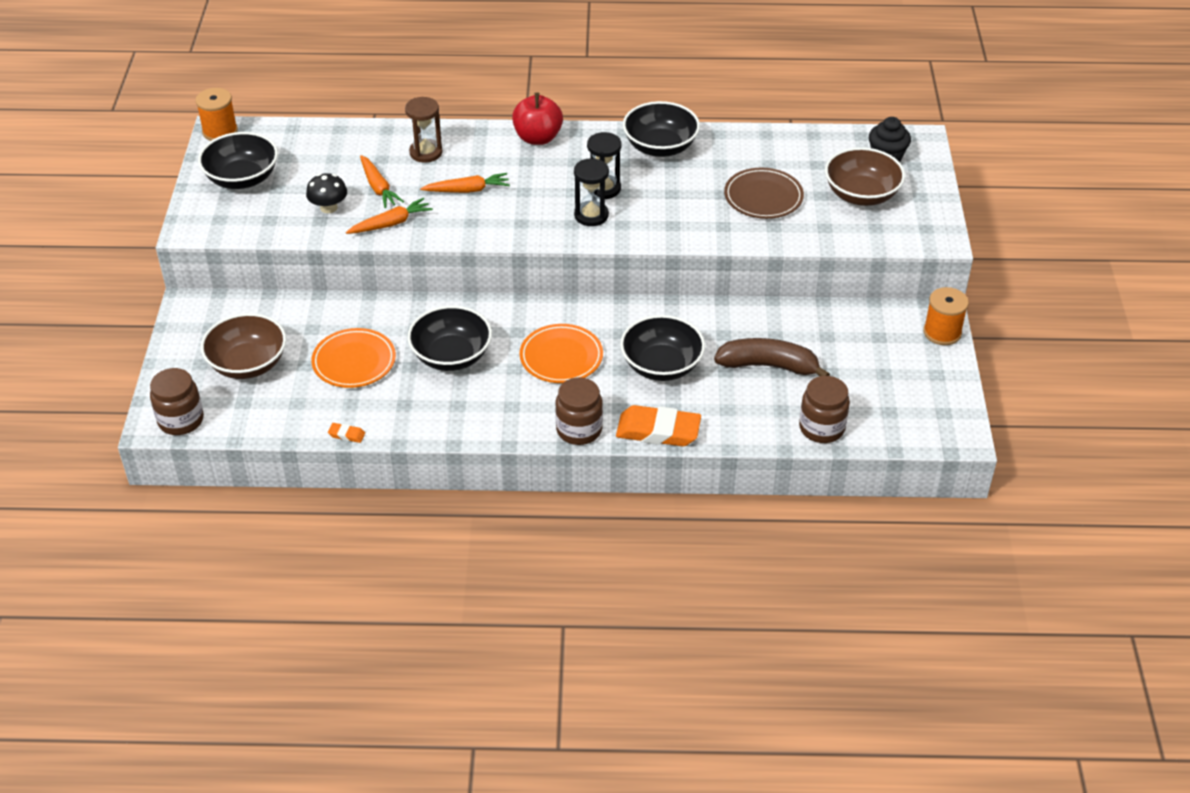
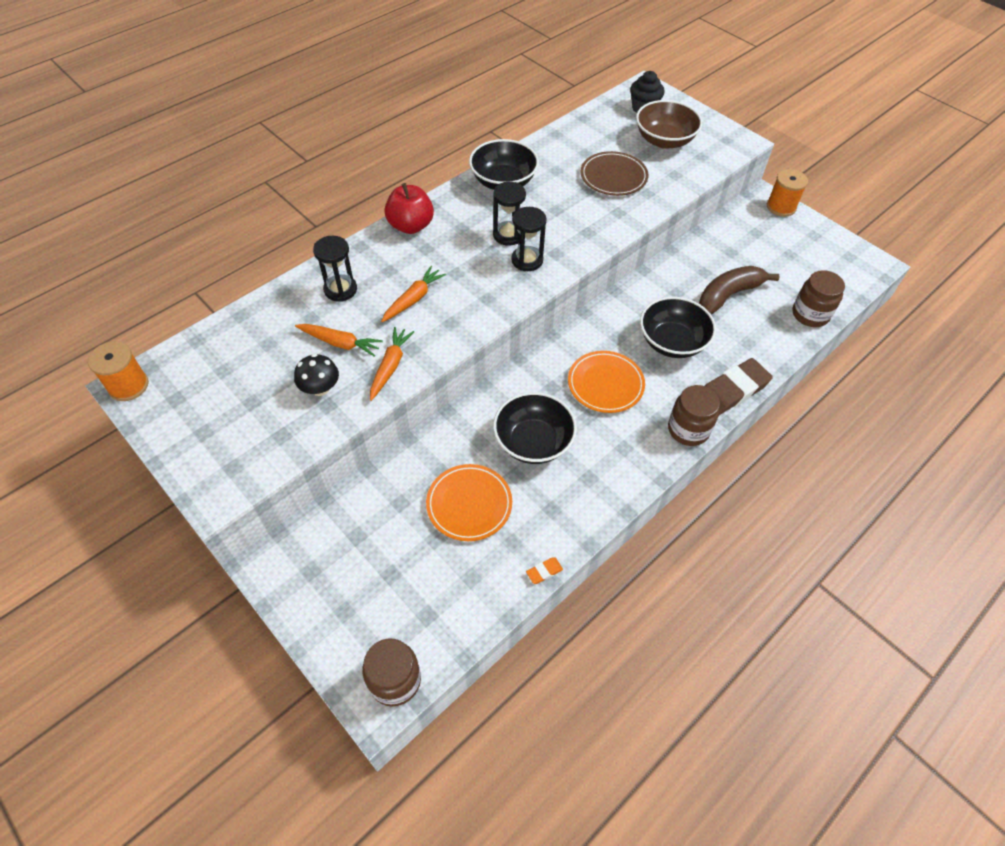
camera: 45 degrees left, 10 degrees up
(242, 178) = (206, 415): black bowl -> none
(248, 364) = (387, 577): brown bowl -> none
(426, 152) = (340, 289): brown hourglass -> black hourglass
(658, 431) = (732, 390): orange eraser -> brown eraser

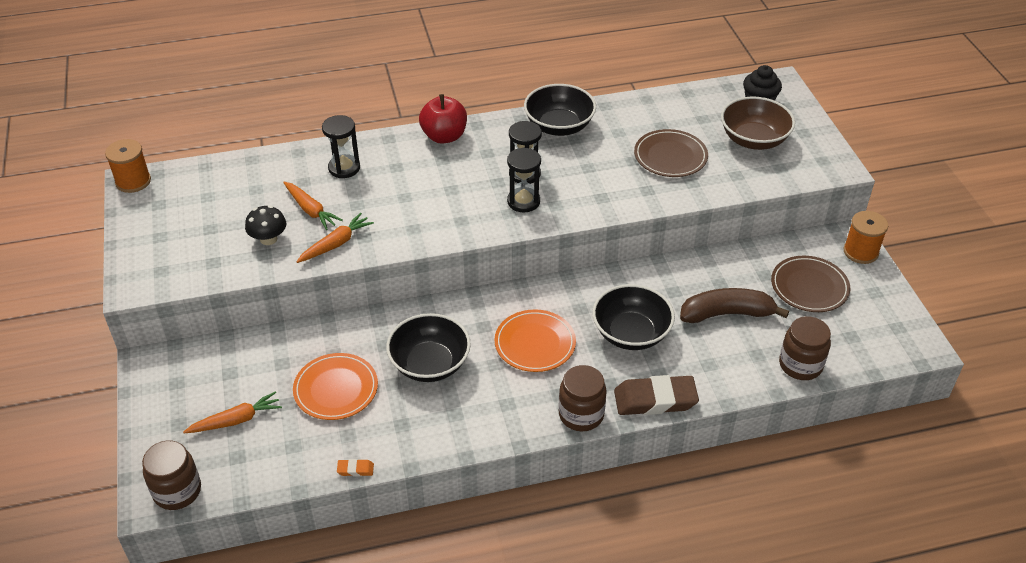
camera: 30 degrees right, 10 degrees down
(413, 299) = (398, 198): orange carrot -> orange carrot (236, 420)
(768, 249) = (809, 287): none -> brown plate

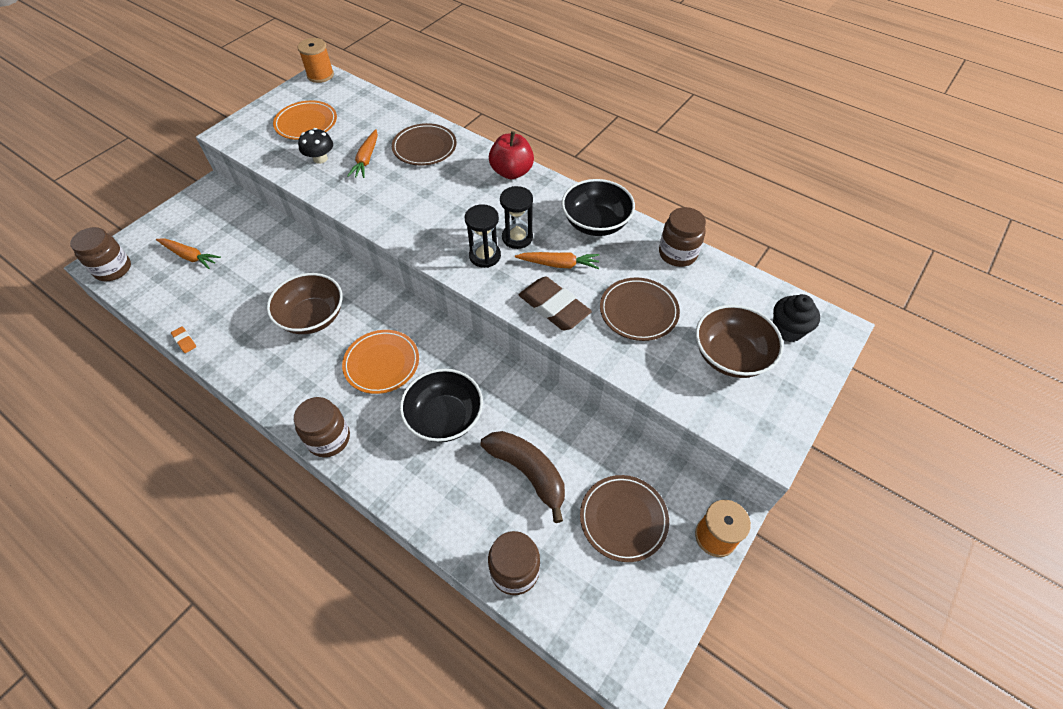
camera: 50 degrees right, 10 degrees up
(336, 244) = (344, 190): orange carrot -> orange carrot (559, 264)
(336, 389) = (251, 285): orange plate -> orange plate (306, 123)
(344, 168) = (424, 147): black hourglass -> brown plate
(430, 364) = (312, 317): black bowl -> brown bowl
(638, 106) = (677, 254): none -> brown jar
(655, 400) = (383, 480): brown eraser -> brown eraser (554, 307)

